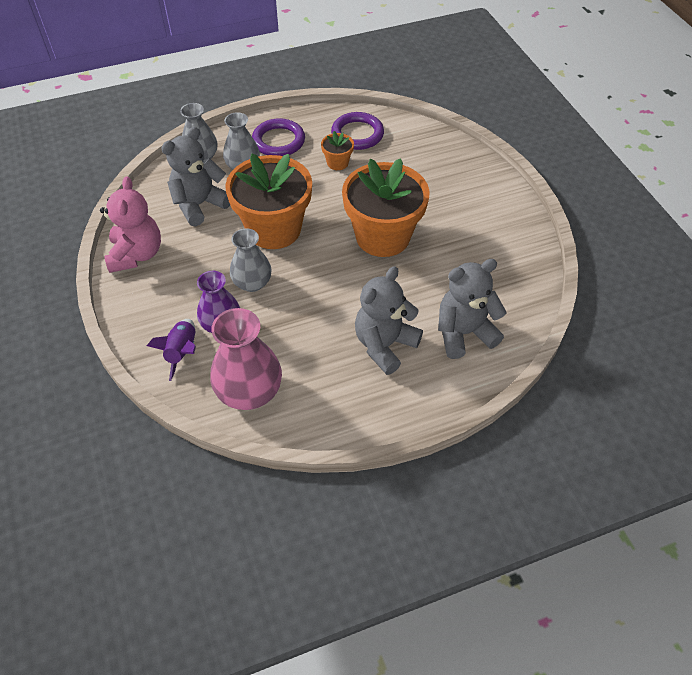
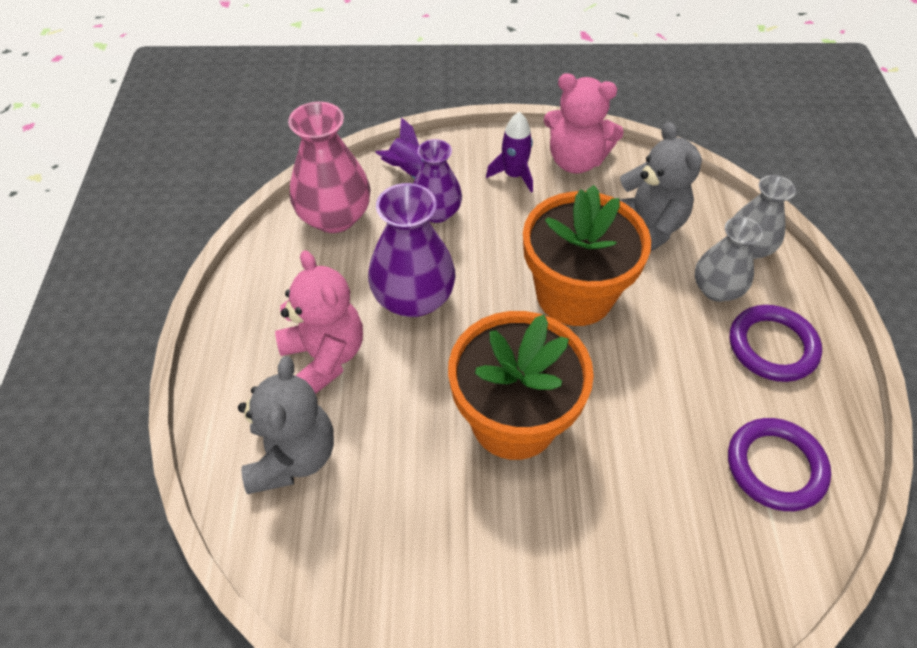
camera: 110 degrees right, 0 degrees up
(164, 288) = (514, 175): none -> purple rocket
(252, 283) = (487, 252): grey vase -> none
(312, 312) = (413, 298): none -> purple vase
(337, 163) = (701, 412): orange flower pot -> none
(384, 345) = (325, 357): grey teddy bear -> pink teddy bear

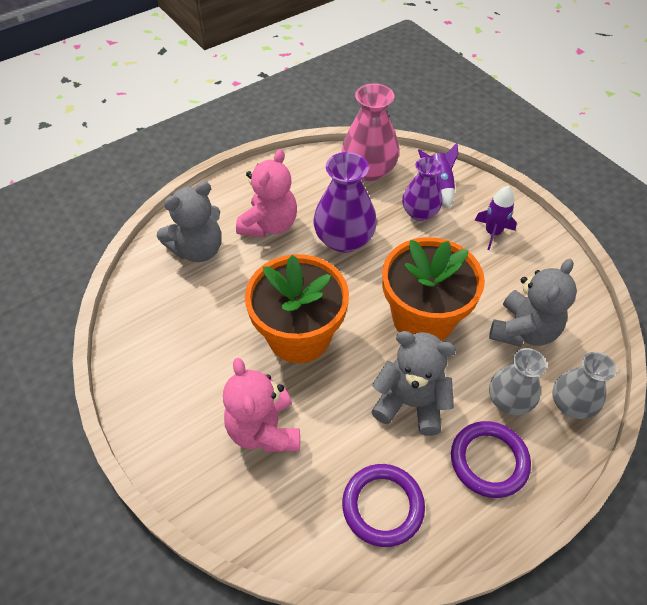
camera: 55 degrees right, 0 degrees up
(576, 161) = (543, 258): pink teddy bear -> pink teddy bear (264, 429)
(670, 369) = (410, 403): none -> grey teddy bear

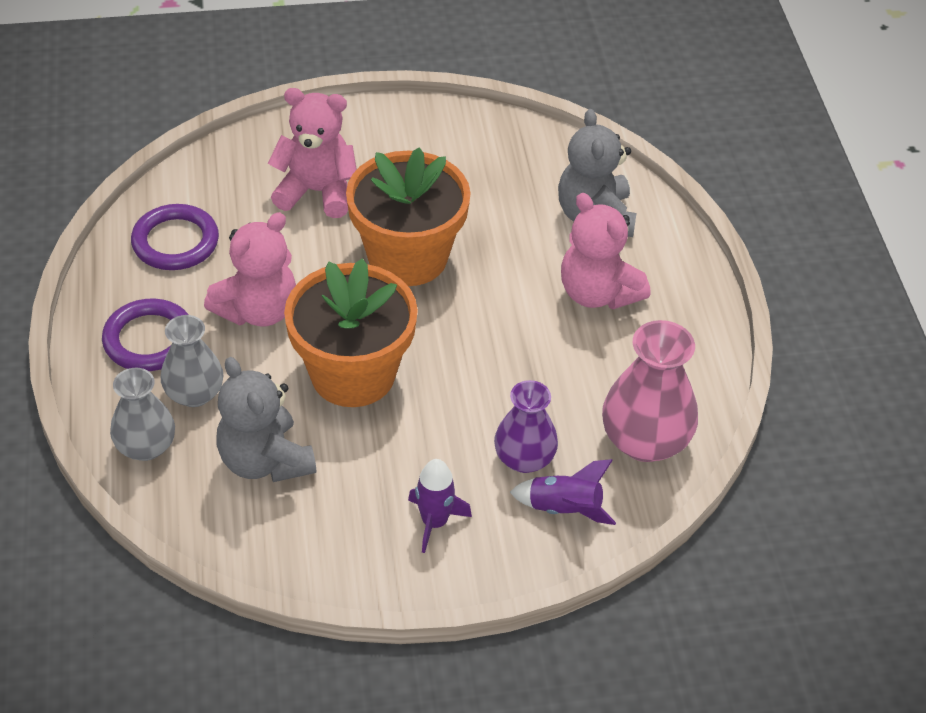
camera: 115 degrees right, 5 degrees down
(344, 239) = (526, 355): purple vase -> none
(410, 403) = (258, 310): grey teddy bear -> pink teddy bear

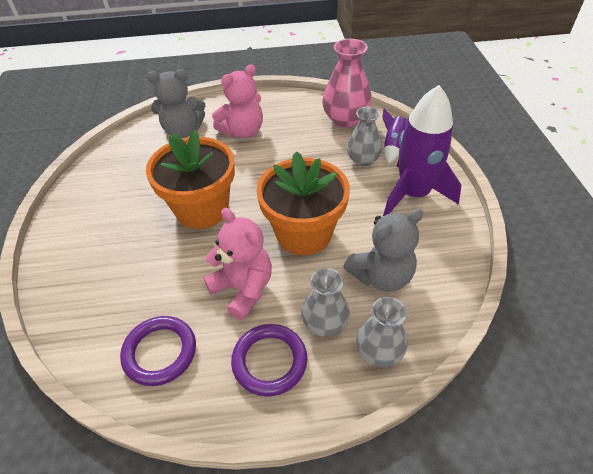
camera: 85 degrees left, 0 degrees up
(317, 192) = (126, 260): pink teddy bear -> none
(434, 522) = (413, 194): purple rocket -> purple rocket, size x2.02
(524, 458) = (363, 160): purple vase -> grey vase

